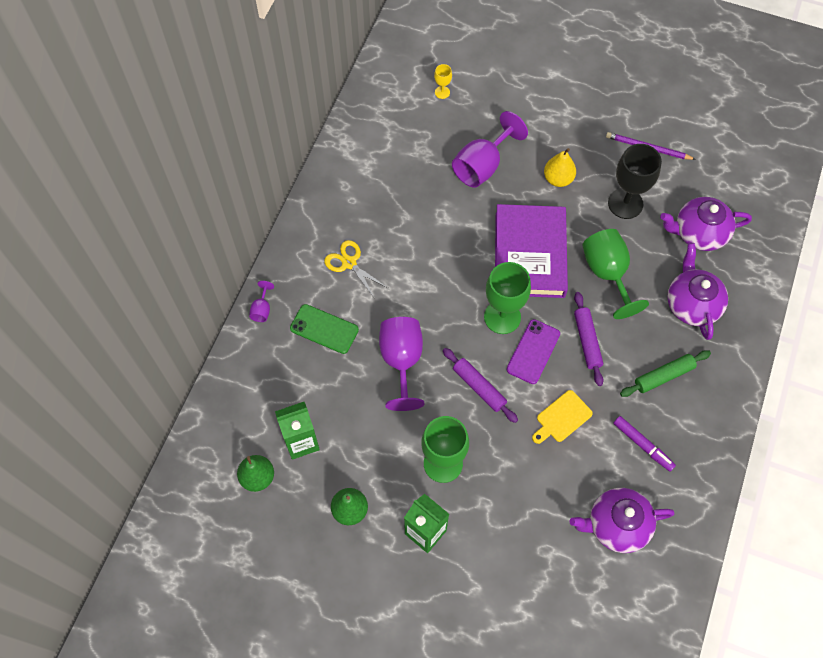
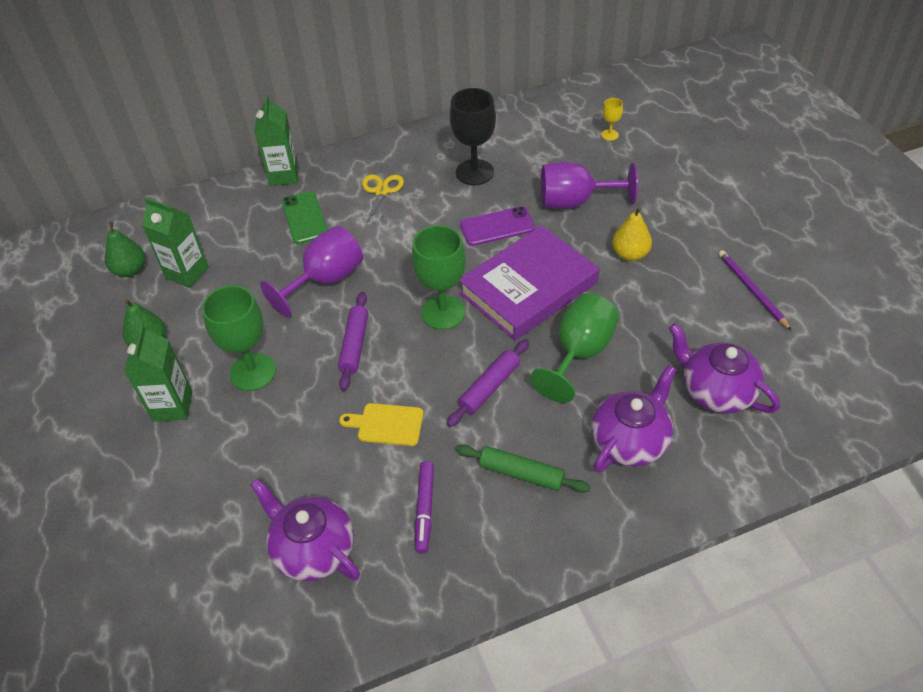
camera: 50 degrees right, 15 degrees down
(262, 309) = (284, 175): purple goblet -> green carton
(533, 351) = (433, 357): purple phone -> purple phone (497, 226)
(625, 203) = (670, 315): black goblet -> black goblet (474, 172)

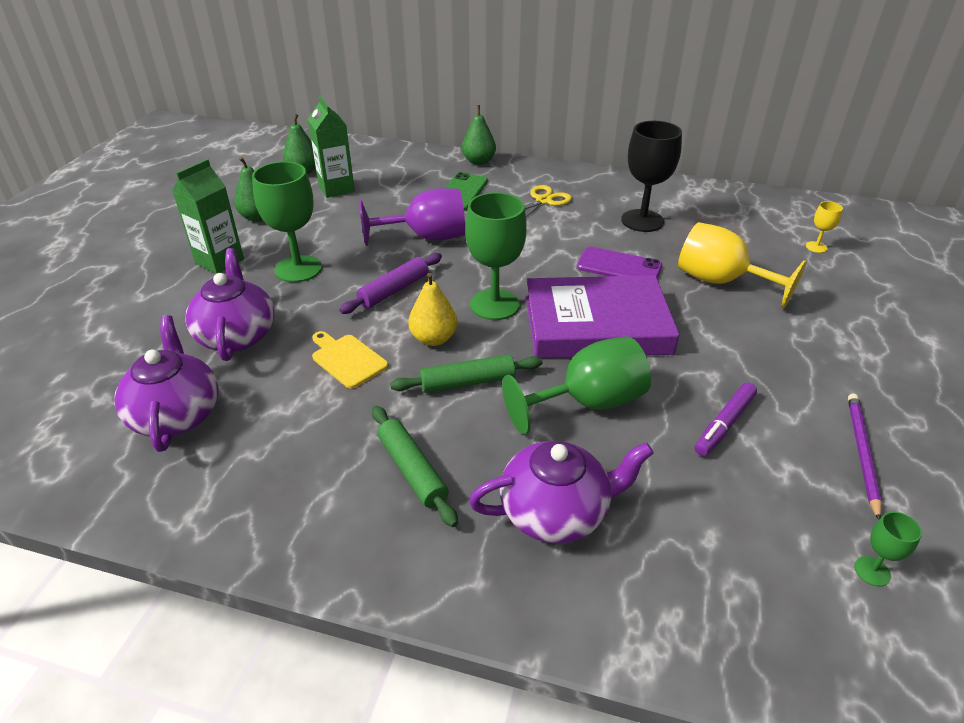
camera: 35 degrees right, 10 degrees down
(284, 175) = (478, 161): green carton -> green pear
(424, 510) = (294, 443): purple marker -> purple marker (724, 424)
(489, 387) = (467, 382): purple rolling pin -> green rolling pin
(575, 202) = (721, 282): purple goblet -> yellow goblet
(630, 254) = (736, 349): yellow pear -> yellow pear (433, 338)
(716, 391) = (712, 526): purple teapot -> purple teapot (237, 335)
(807, 364) = (872, 571): none -> green goblet

